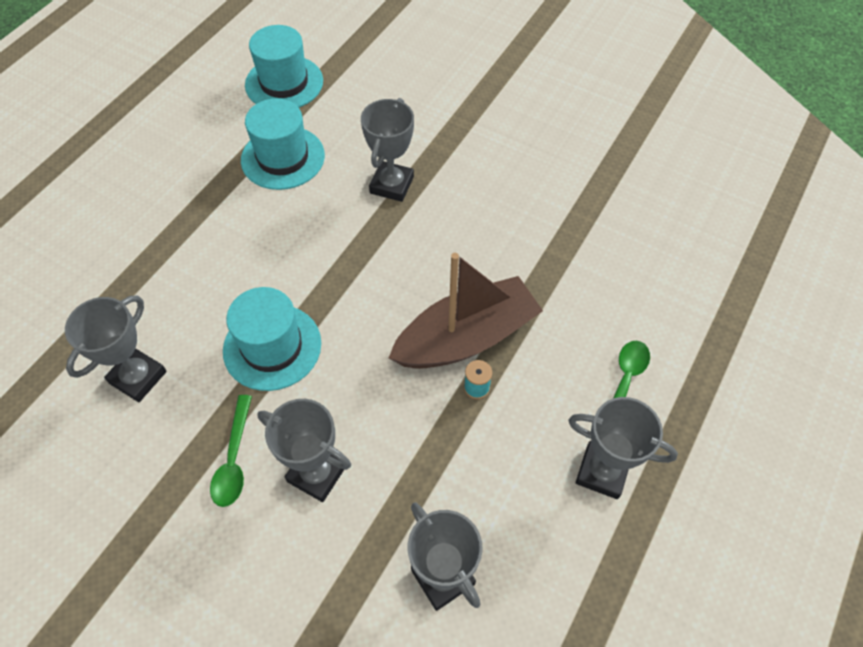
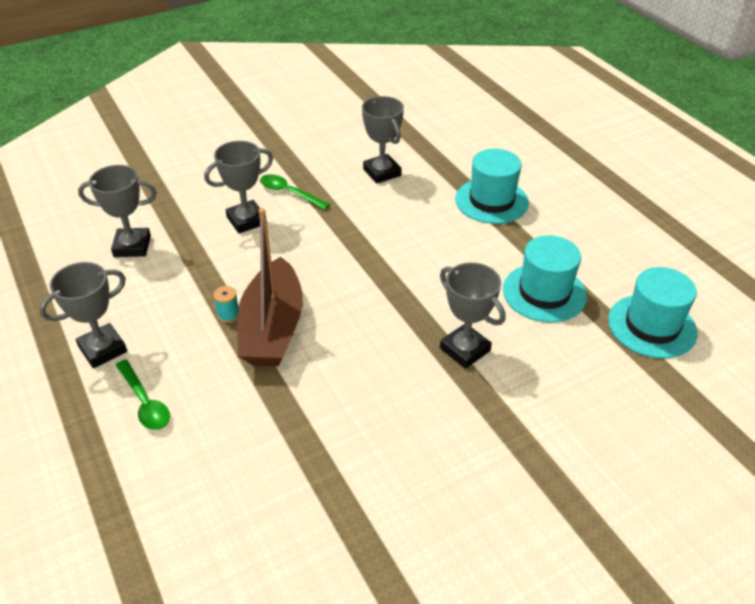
camera: 120 degrees right, 15 degrees down
(272, 347) = (355, 230): turquoise hat -> turquoise hat (491, 201)

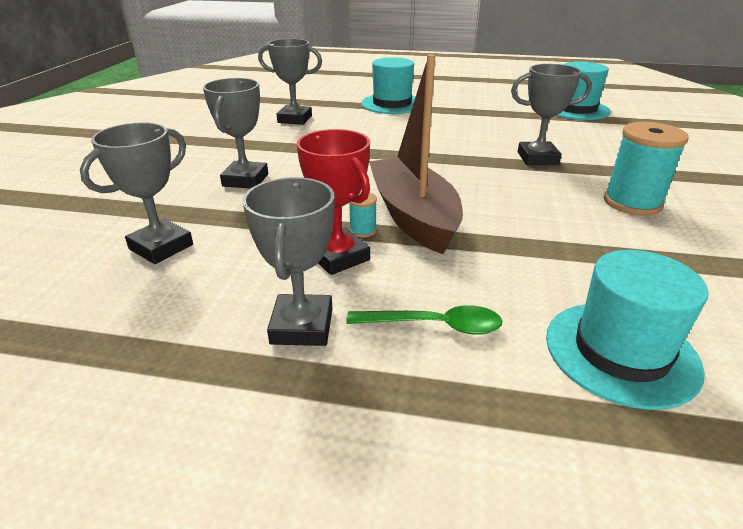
camera: 50 degrees left, 10 degrees down
(185, 323) = (338, 257): none -> red trophy
(272, 328) = (413, 216): brown boat -> brown boat turned 150 degrees counterclockwise
(289, 193) = (247, 153): green spoon -> none
(427, 444) = (632, 203): none -> turquoise spool
(544, 293) = (508, 121): turquoise hat -> turquoise hat (621, 352)

